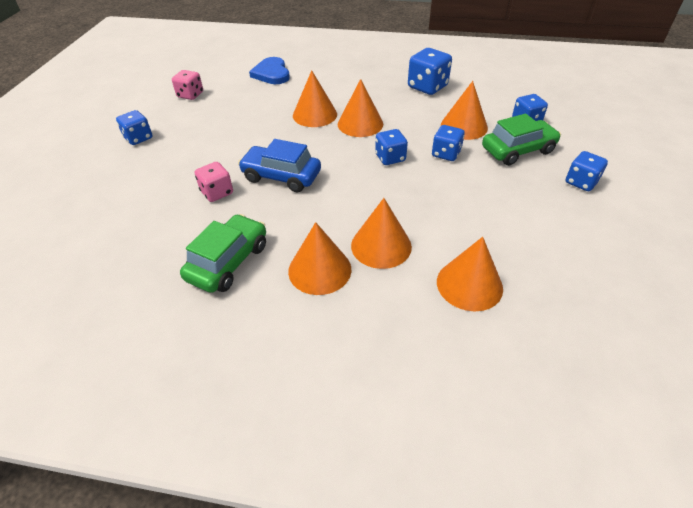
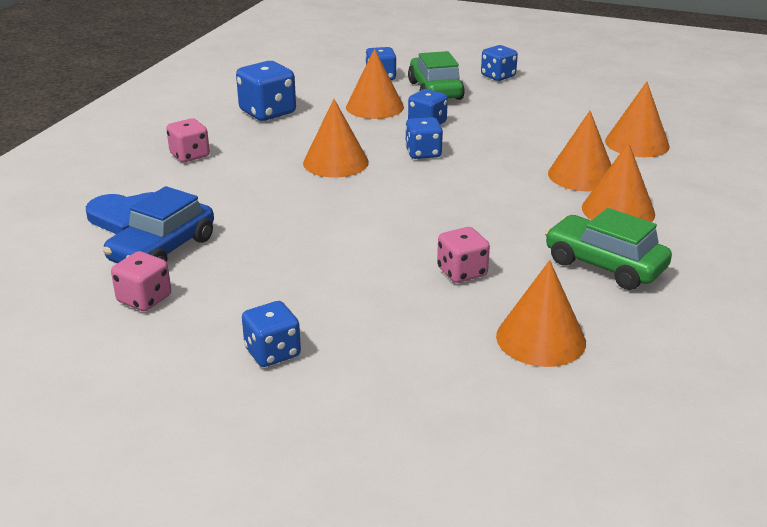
camera: 80 degrees left, 15 degrees down
(281, 176) = (439, 223): blue car -> blue car (163, 250)
(314, 114) = (292, 190): orange cone -> orange cone (540, 339)
(350, 74) = (190, 155): none -> pink dice

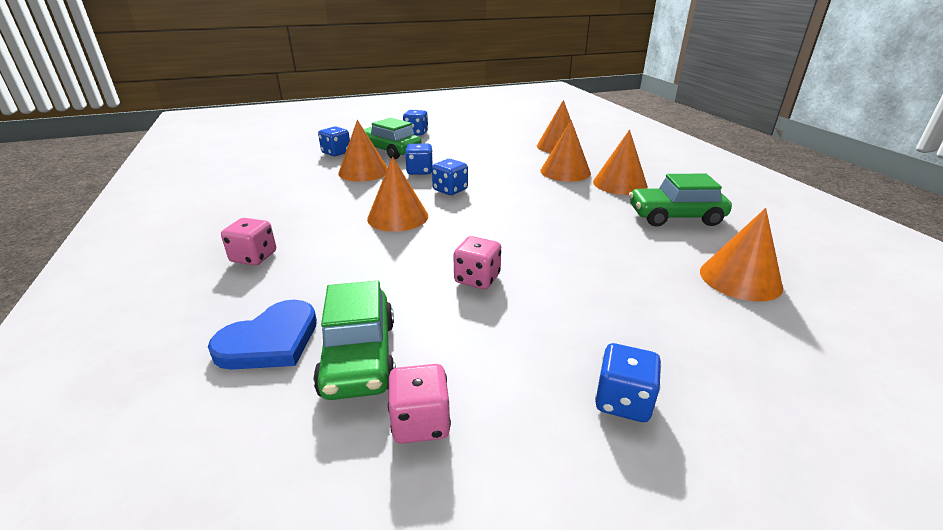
camera: 40 degrees left, 0 degrees up
(163, 250) = (359, 357): blue car -> green car
(267, 112) = (279, 200): blue dice -> none
(462, 272) = (617, 257): pink dice -> pink dice (477, 279)

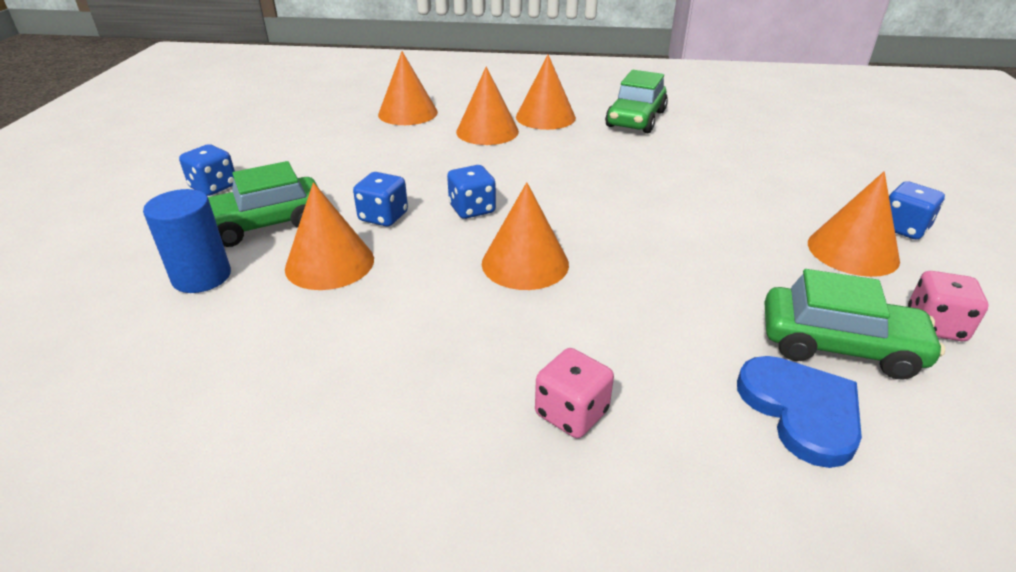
camera: 65 degrees left, 5 degrees up
(336, 153) = (202, 277): blue dice -> blue cylinder
(477, 279) = (709, 244): pink dice -> none
(740, 279) = (752, 134): orange cone -> orange cone (852, 251)

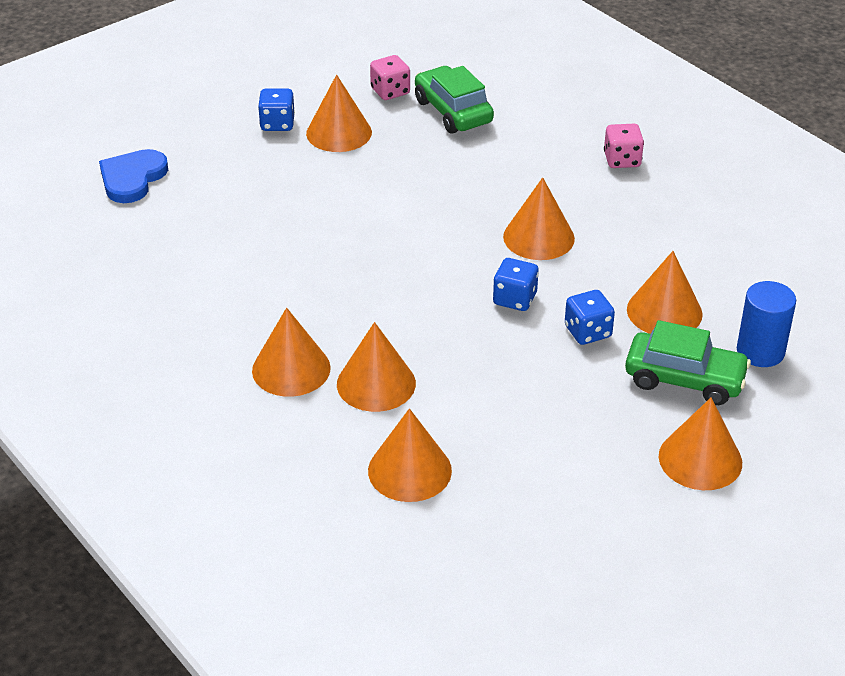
camera: 135 degrees left, 5 degrees up
(214, 187) = (700, 459): blue dice -> orange cone
(636, 119) = (221, 311): green car -> none
(801, 411) = (521, 107): blue heart -> blue heart (132, 178)

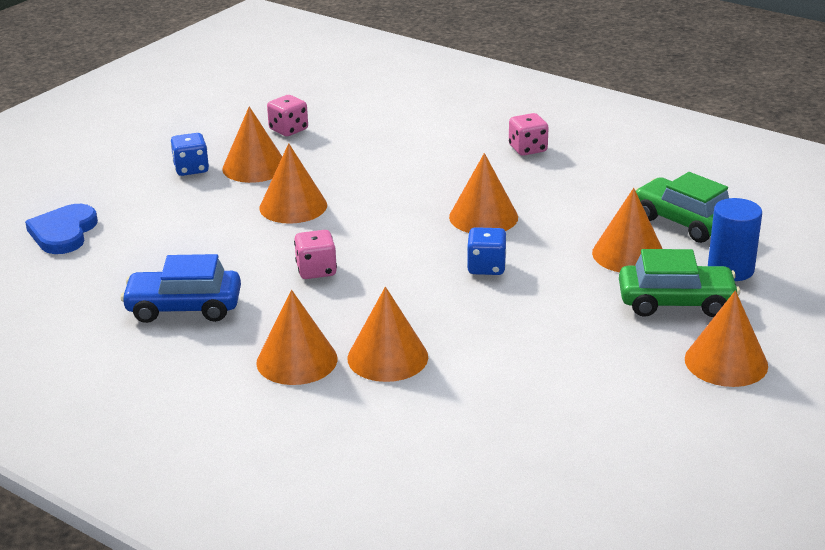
camera: 15 degrees left, 10 degrees down
(211, 288) = (184, 307): none -> blue car
(349, 270) = (316, 270): none -> pink dice
(409, 470) = (457, 423): orange cone -> orange cone (293, 206)
(453, 111) = (355, 136): green car -> green car (684, 222)
(587, 332) = (567, 281): blue dice -> none

